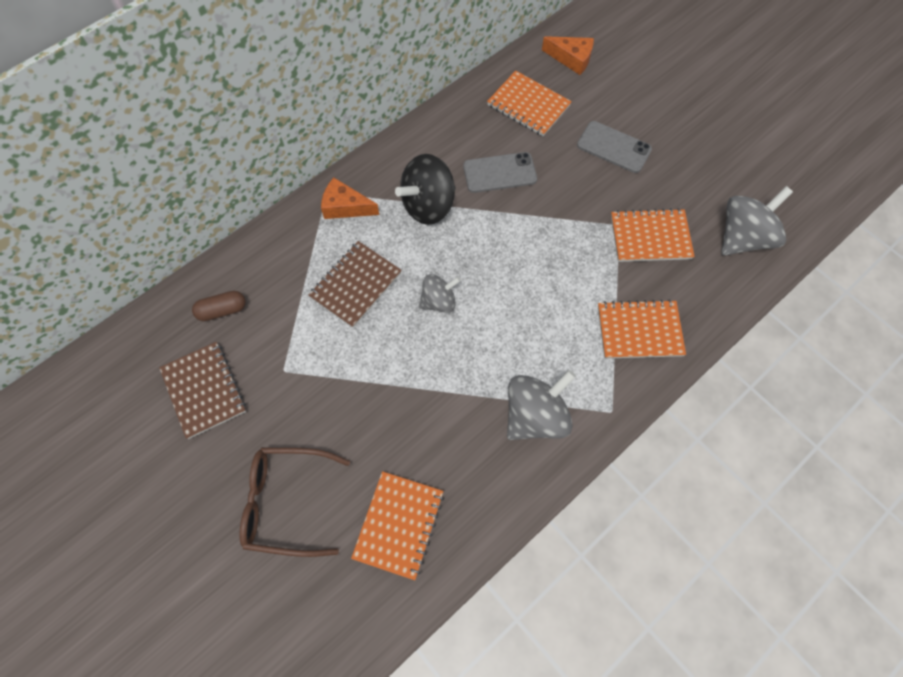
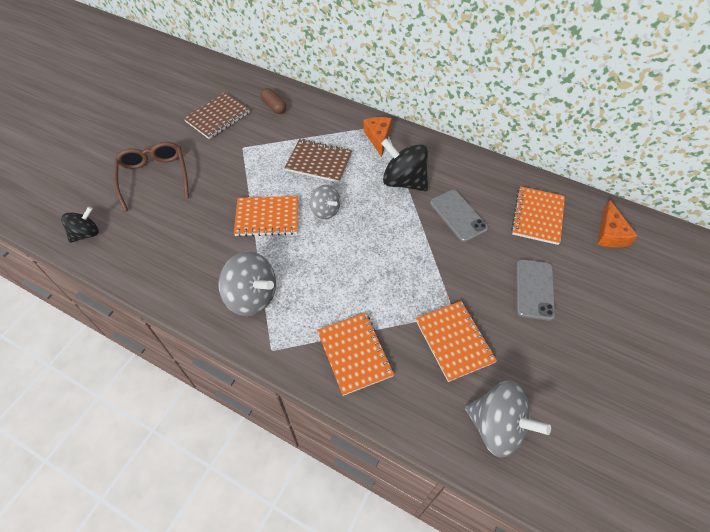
camera: 70 degrees right, 10 degrees down
(356, 616) = (86, 234): none -> black spinning top
(399, 525) = (150, 238): orange notebook -> orange notebook (267, 217)

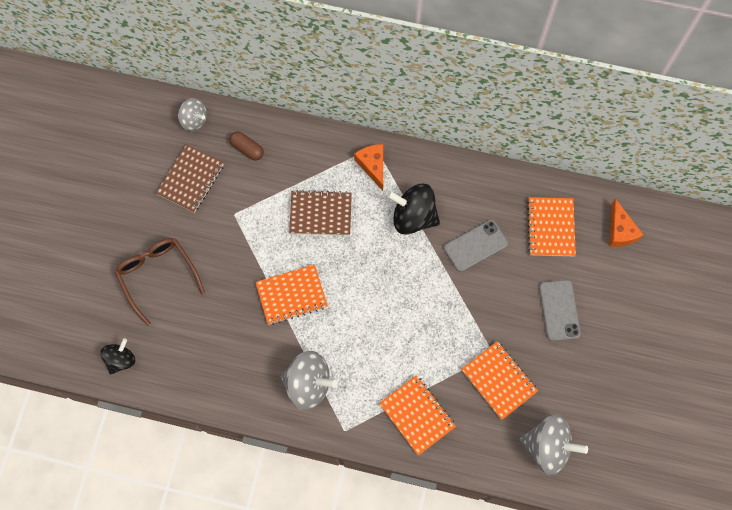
camera: 15 degrees left, 15 degrees up
(325, 211) = (346, 273): grey spinning top -> grey spinning top (194, 120)
(458, 215) = (475, 246): grey phone -> grey phone turned 75 degrees counterclockwise

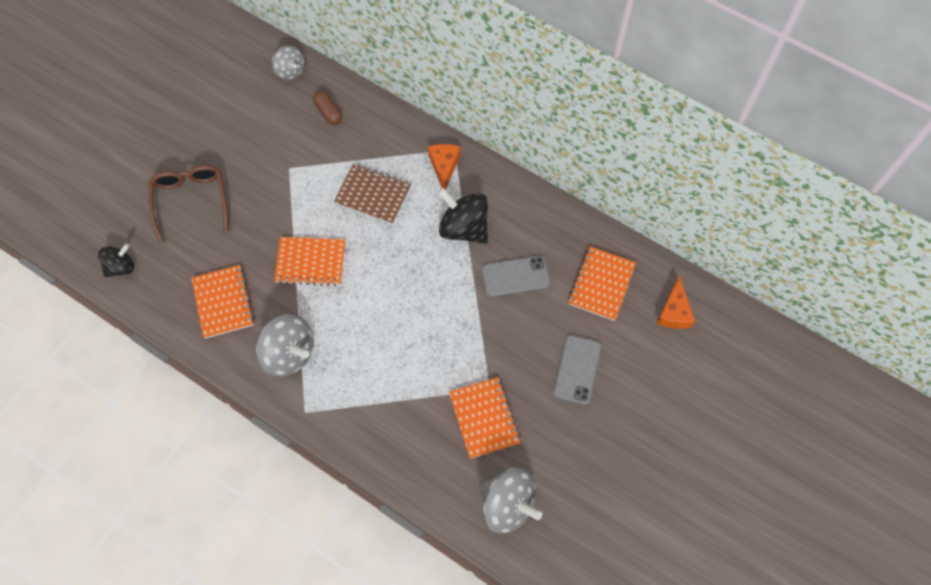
camera: 20 degrees right, 5 degrees down
(191, 179) = (263, 123): brown notebook -> none
(417, 415) = (385, 423): orange notebook -> orange notebook (223, 302)

